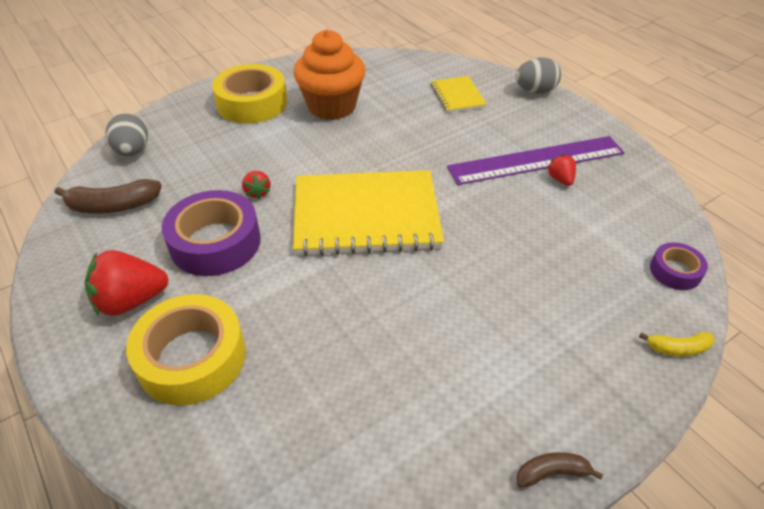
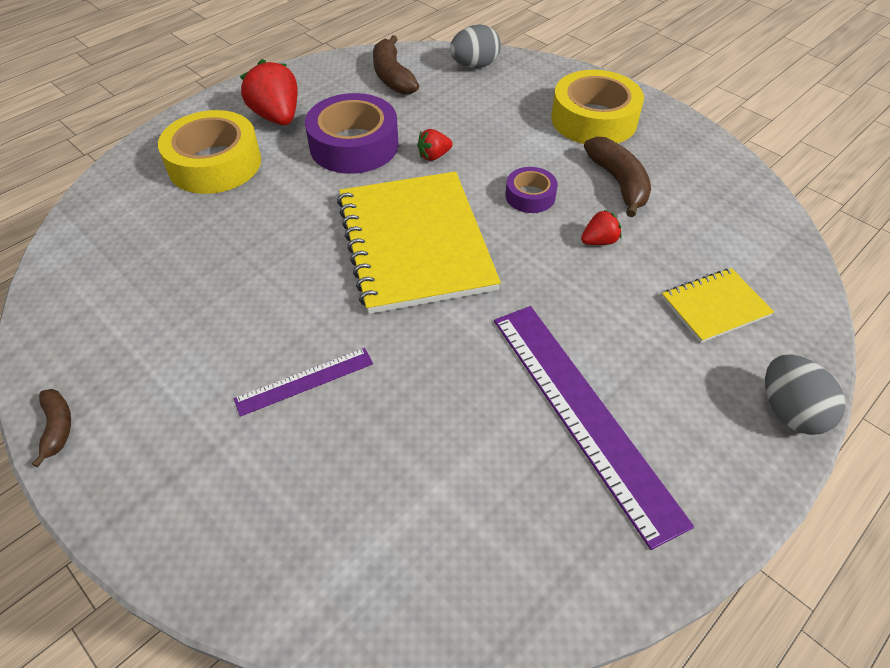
camera: 80 degrees right, 5 degrees up
(332, 107) = (619, 183): orange cupcake -> brown banana
(505, 290) = (304, 381): none -> purple ruler
(560, 179) = (544, 446): red strawberry -> red strawberry (599, 241)
(675, 271) = (358, 600): purple tape -> purple tape (530, 196)
(677, 348) = (208, 581): yellow banana -> none

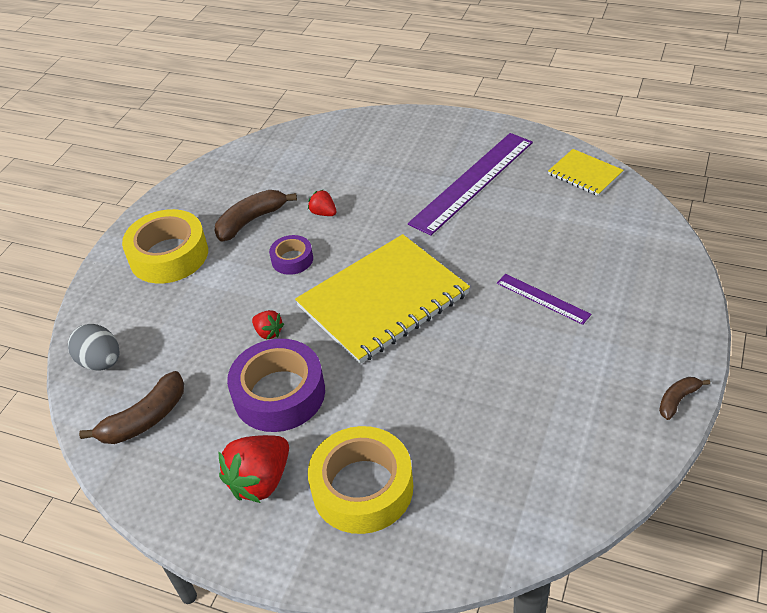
camera: 110 degrees left, 5 degrees down
(715, 307) = (355, 155): yellow notebook -> yellow notebook (585, 174)
(789, 411) = (416, 119): grey egg -> none

